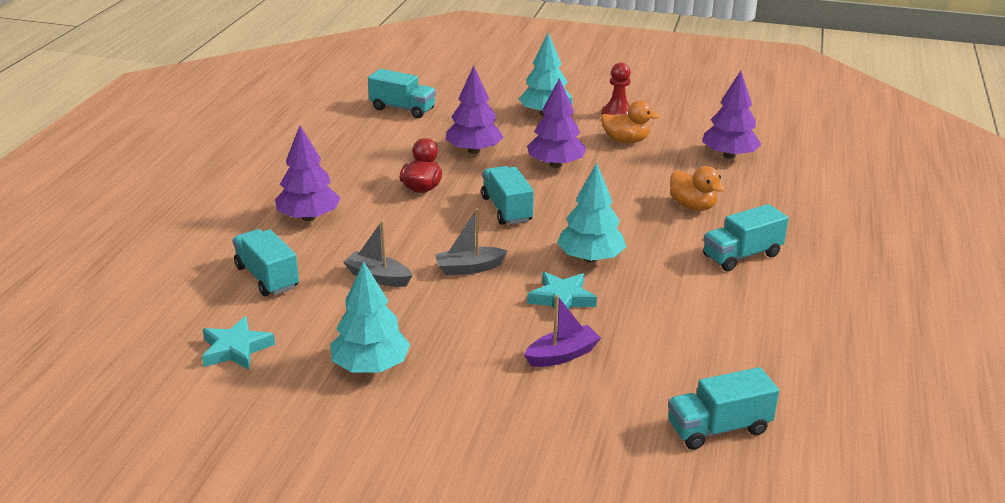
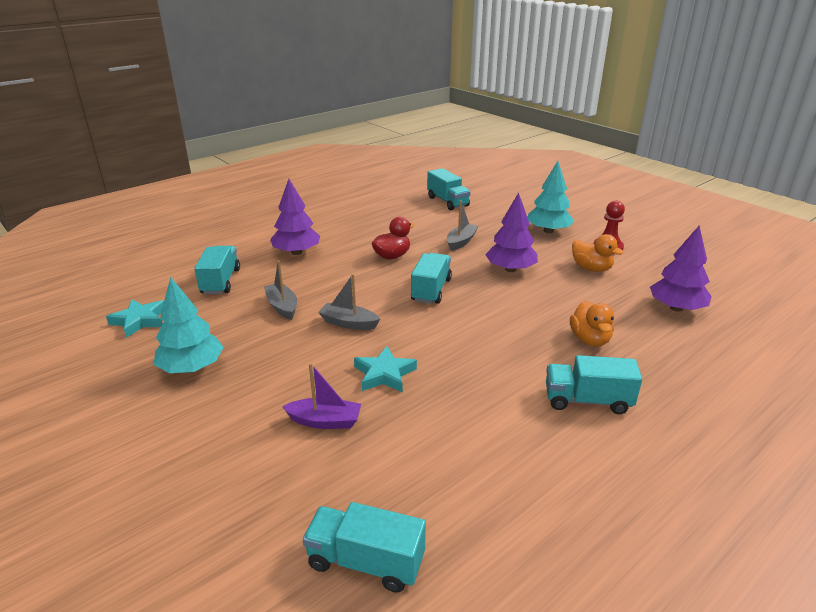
camera: 35 degrees right, 0 degrees up
(474, 151) = (461, 242): purple tree -> grey boat
(590, 258) = (448, 350): turquoise tree -> none

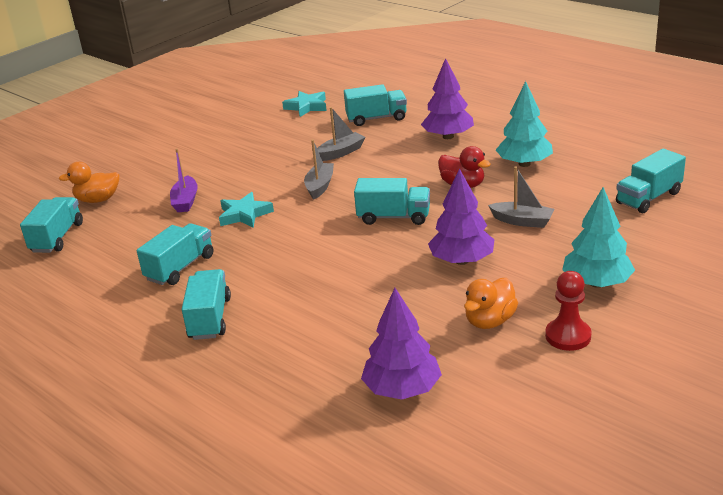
camera: 85 degrees right, 0 degrees up
(191, 368) = (247, 140): turquoise tree -> turquoise tree (524, 164)
(486, 423) = (180, 268): none -> turquoise truck
(590, 339) = (314, 320): orange duck -> orange duck (98, 200)

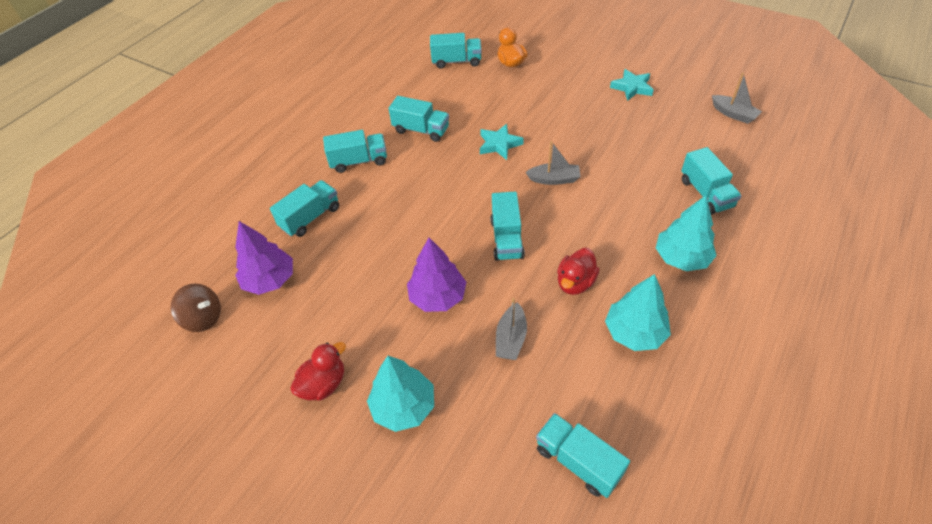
camera: 80 degrees right, 20 degrees up
(185, 201) = (515, 107): purple boat -> none
(300, 358) = (310, 218): none -> turquoise truck
(306, 107) = (714, 137): turquoise star -> turquoise star (632, 87)
(341, 152) = (622, 181): grey boat -> grey boat (733, 114)
(448, 136) = (681, 258): purple tree -> turquoise tree
(454, 450) = (203, 318): none -> brown spinning top
(490, 321) = (348, 325): orange duck -> none
(568, 336) = (324, 384): red pawn -> red duck

